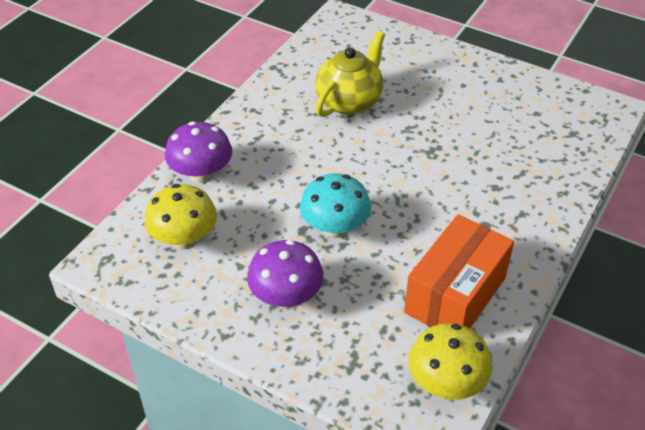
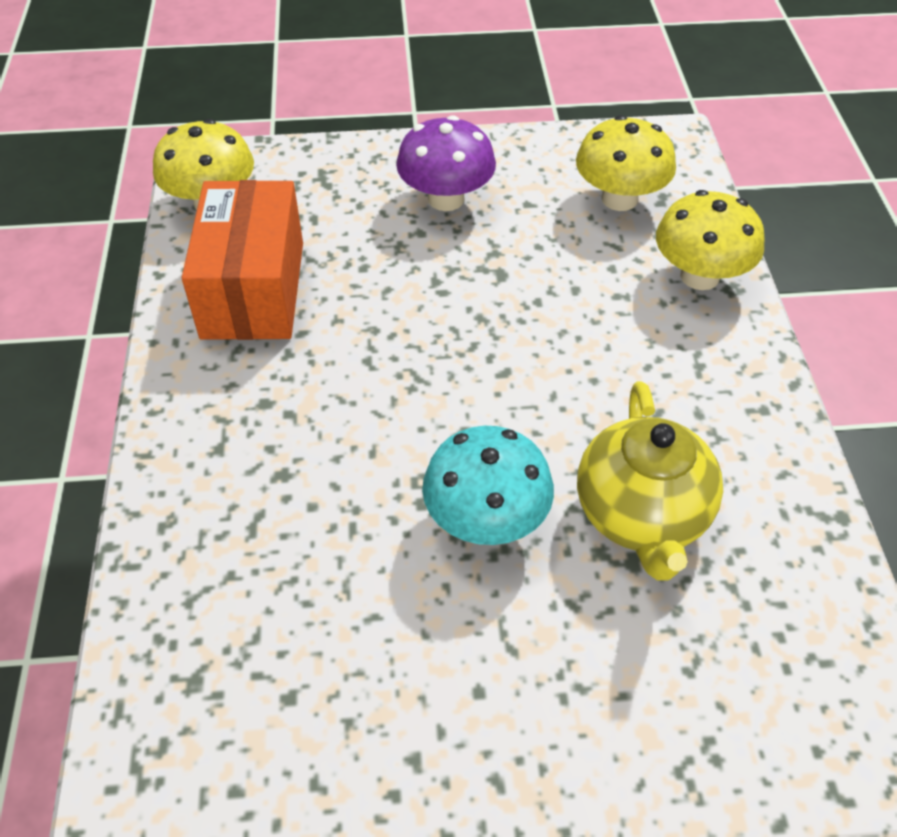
camera: 145 degrees right, 5 degrees up
(201, 174) = (699, 276): purple mushroom -> yellow mushroom
(335, 228) = (464, 295): turquoise mushroom -> turquoise mushroom (486, 519)

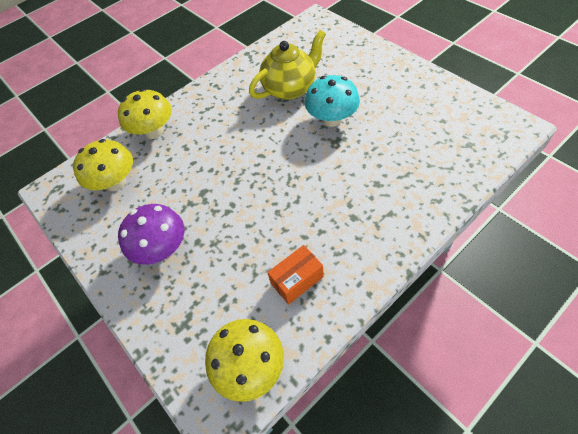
camera: 120 degrees left, 5 degrees up
(253, 289) = (297, 280): orange box -> orange box, size x0.52

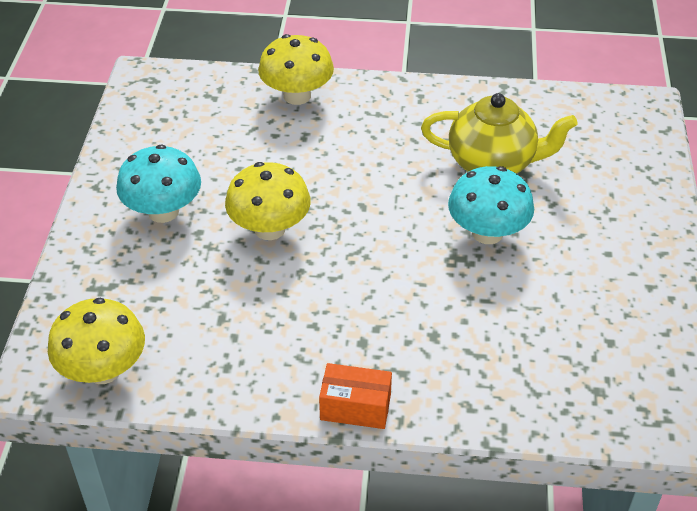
camera: 40 degrees right, 10 degrees down
(116, 182) = (202, 117): yellow mushroom -> yellow mushroom (269, 228)
(162, 249) = (163, 211): purple mushroom -> turquoise mushroom
(297, 280) = (232, 344): orange box -> orange box (355, 407)

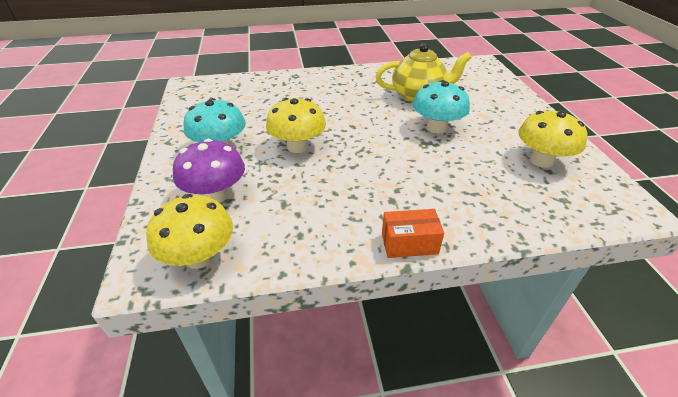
camera: 15 degrees left, 5 degrees down
(141, 287) = (216, 195): none -> purple mushroom
(297, 96) = (287, 82): yellow mushroom -> yellow mushroom (541, 160)

